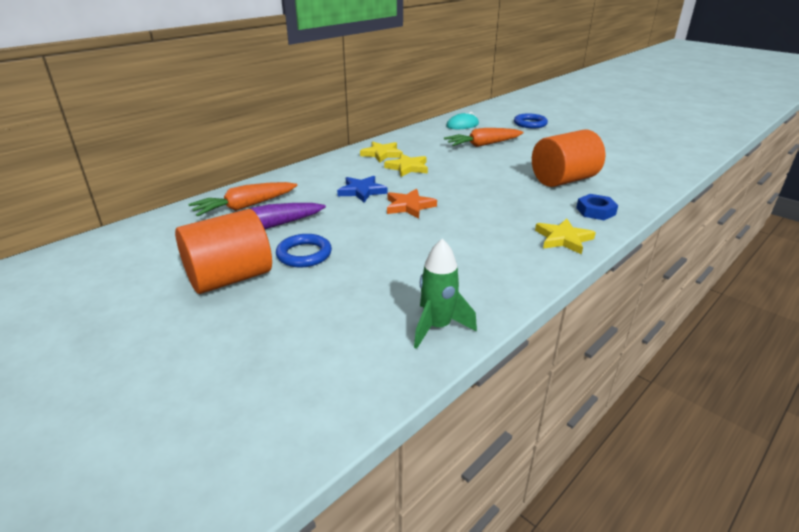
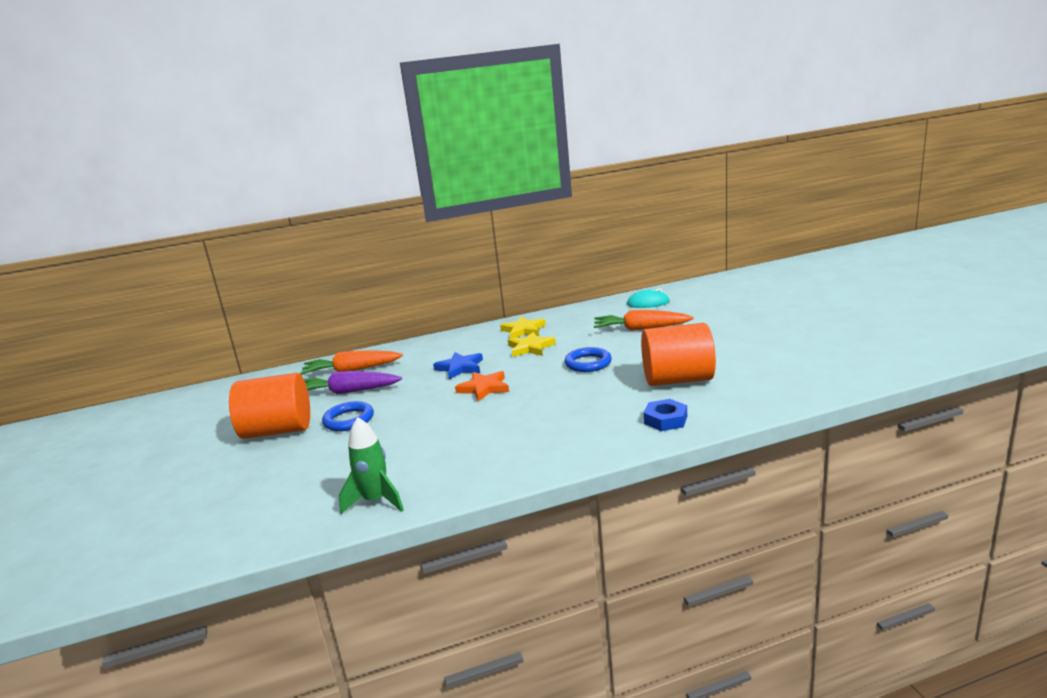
camera: 30 degrees right, 10 degrees down
(530, 124) = (731, 306): blue ring -> blue ring (588, 363)
(563, 239) = (589, 444): yellow star -> none

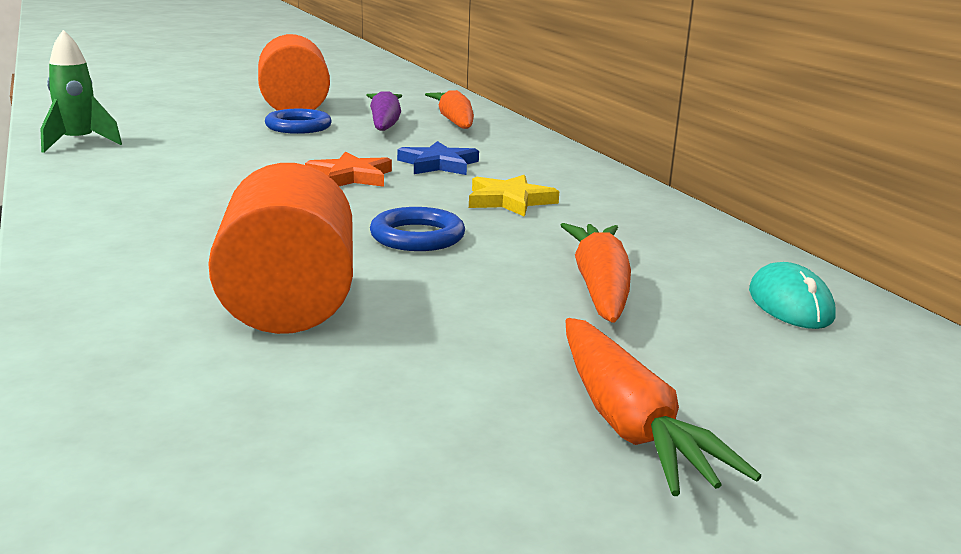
camera: 80 degrees right, 0 degrees up
(523, 330) = (598, 197): yellow star -> none
(665, 420) = (120, 282): blue nut -> none
(747, 324) = (628, 423): none -> orange carrot

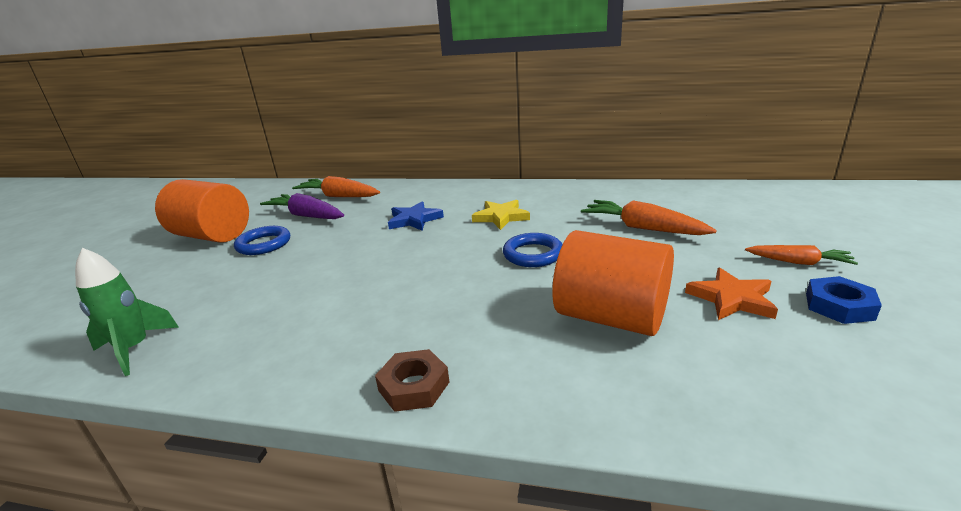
camera: 50 degrees left, 5 degrees up
(80, 241) = (414, 386): none -> brown nut
(350, 176) = (401, 250): orange star -> orange star (731, 299)
(484, 466) = (839, 306): none -> blue nut
(628, 423) = (798, 262): orange carrot -> orange carrot, size x0.61
(790, 304) = (686, 198): turquoise mouse -> none

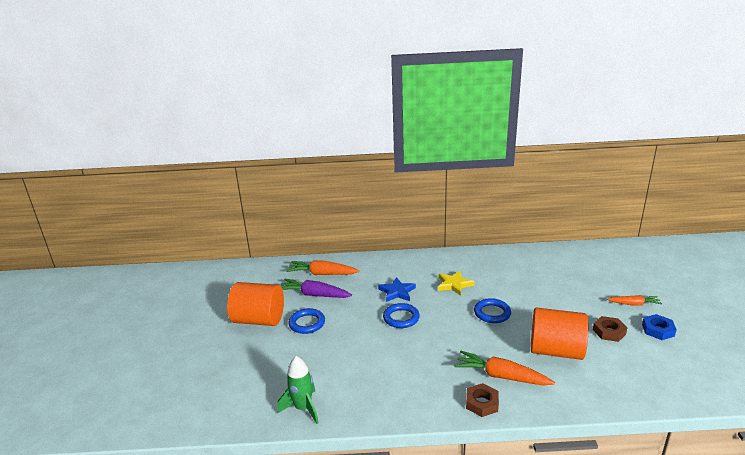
camera: 15 degrees left, 0 degrees up
(392, 249) = (401, 318): none -> blue ring
(643, 228) = (545, 286): orange carrot -> orange carrot (501, 376)
(731, 299) = (609, 332): orange star -> brown nut

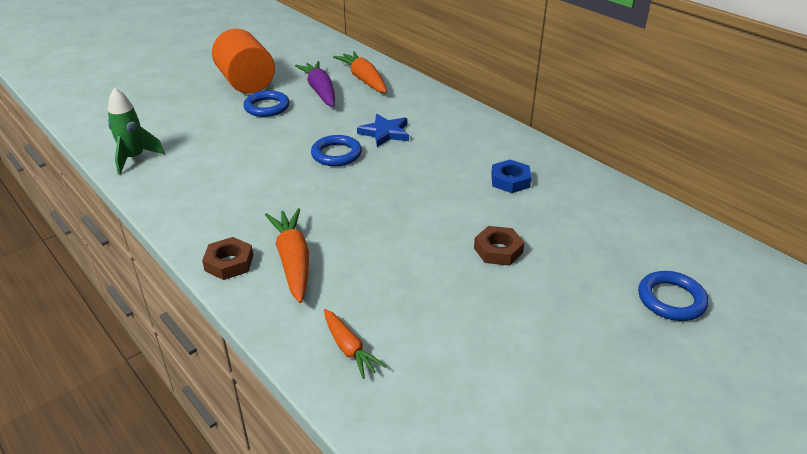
camera: 50 degrees right, 10 degrees up
(454, 284) = (450, 163): yellow star -> none
(492, 313) = (420, 211): blue ring -> blue ring (671, 299)
(556, 351) = (392, 289): orange cylinder -> none
(609, 332) = (494, 328): brown nut -> brown nut (498, 250)
(634, 304) = (608, 336): orange carrot -> orange carrot (349, 348)
(658, 330) = (561, 381): blue nut -> blue nut (510, 180)

